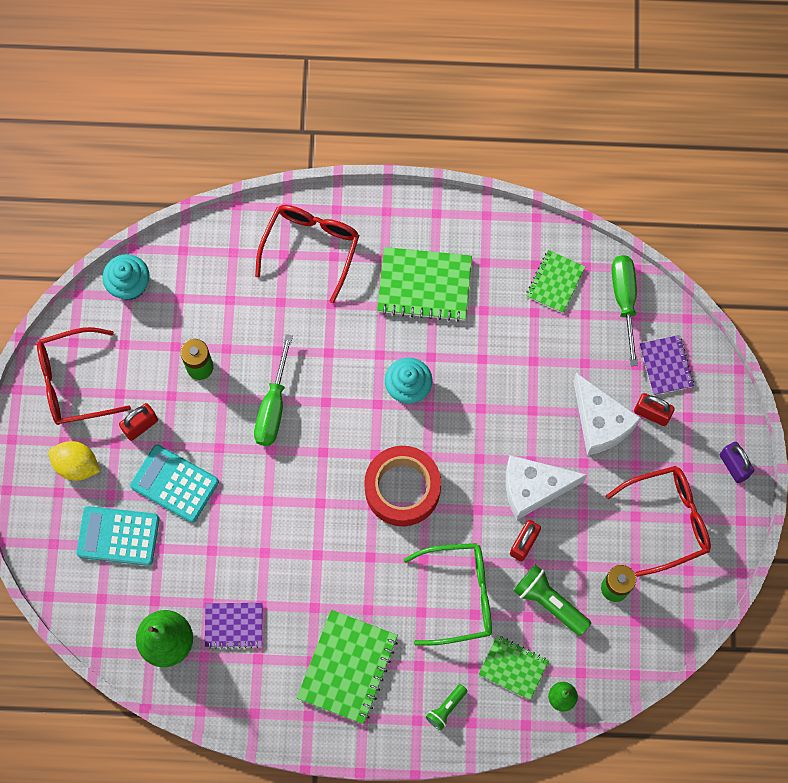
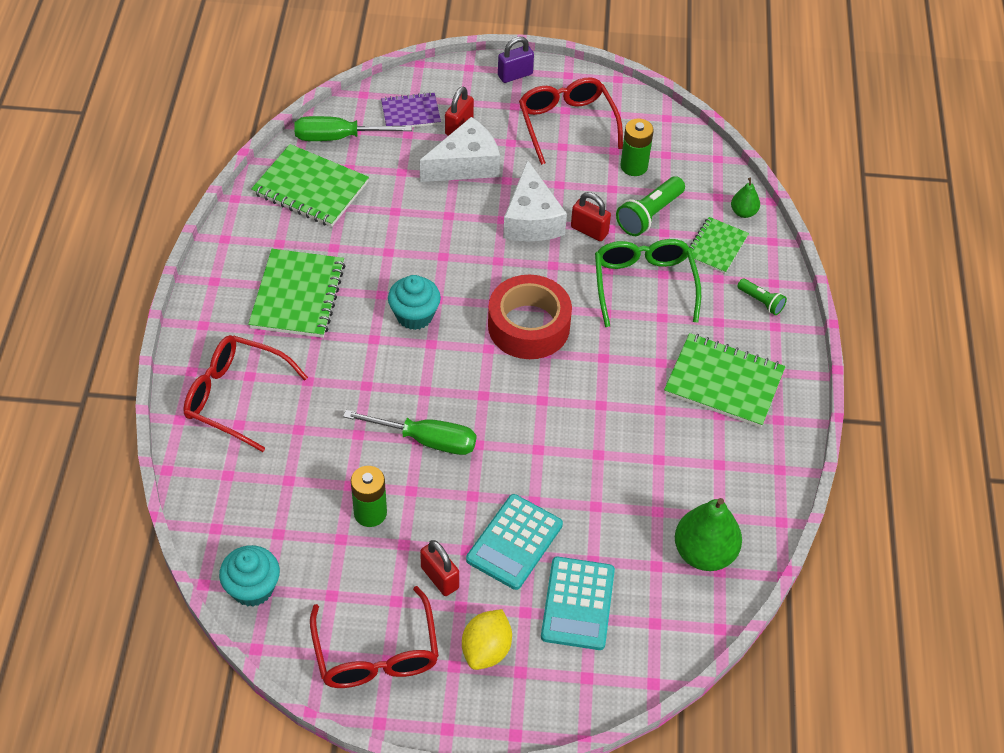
camera: 90 degrees left, 20 degrees down
(234, 625) = (682, 486): purple notebook -> none
(555, 282) = (310, 188): green notebook -> green notebook, size x1.64

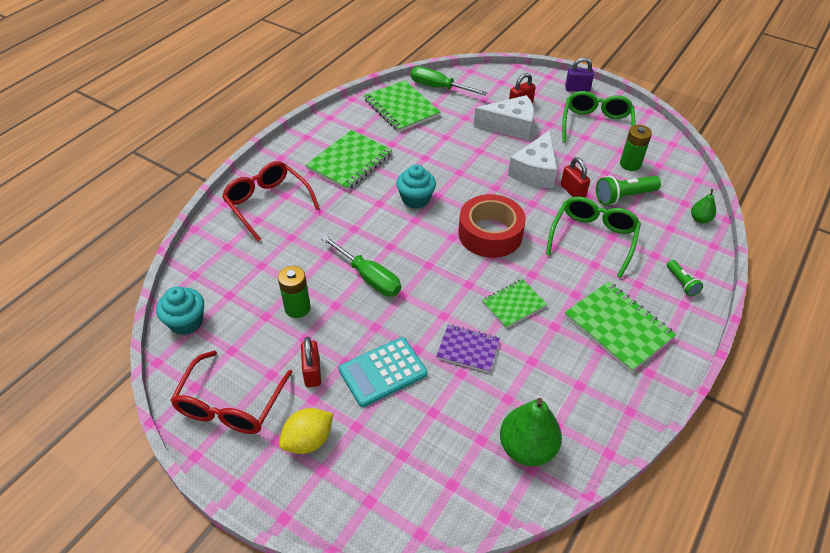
camera: 30 degrees right, 5 degrees down
(410, 113) = (493, 88): purple notebook -> purple notebook (468, 349)
(566, 124) = (596, 125): red glasses -> green glasses
(578, 604) = (400, 439): turquoise calculator -> none
(716, 247) = (665, 234): green notebook -> green notebook (514, 304)

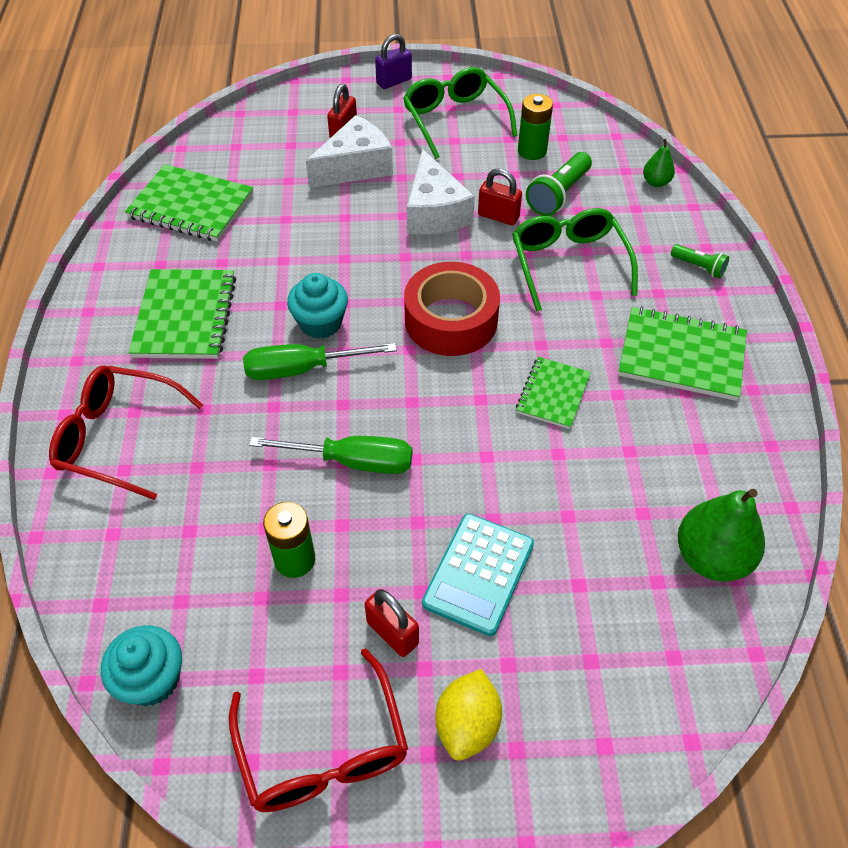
camera: 35 degrees left, 5 degrees up
(438, 87) = (217, 155): green screwdriver -> green screwdriver (302, 369)
(468, 349) = (550, 481): purple notebook -> none

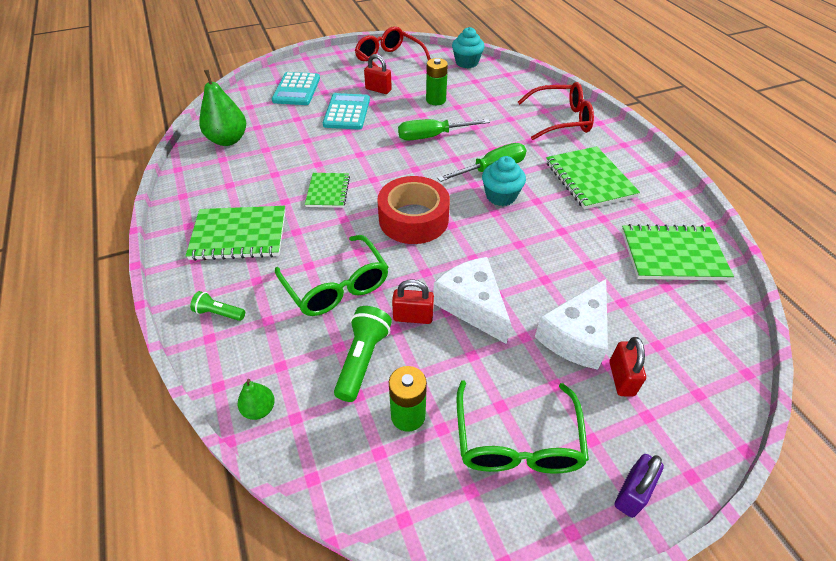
camera: 160 degrees right, 5 degrees down
(454, 119) = (517, 442): green glasses -> green glasses turned 45 degrees clockwise
(467, 724) = (336, 75): yellow lemon -> none
(567, 691) = (296, 89): none -> turquoise calculator

